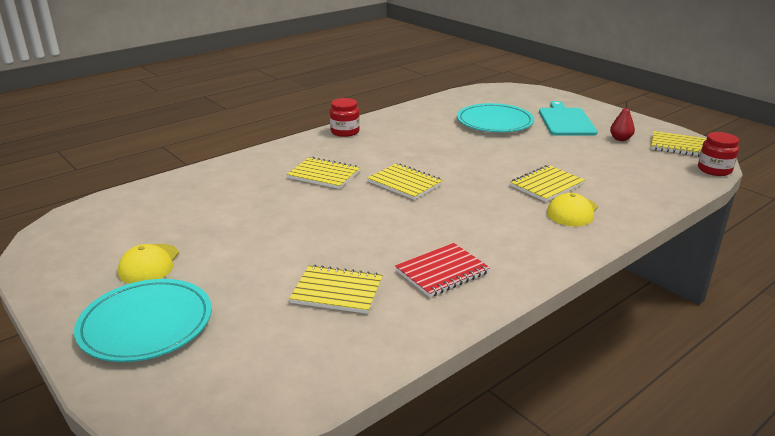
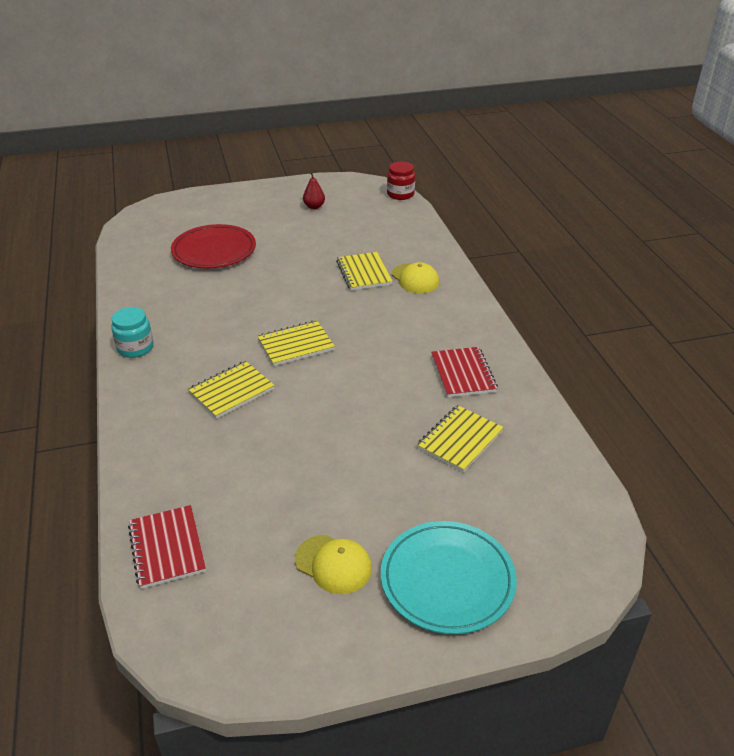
camera: 65 degrees left, 10 degrees up
(146, 198) = (167, 548): none -> red notebook
(345, 132) = (135, 348): red jar -> turquoise jar
(494, 122) = (214, 250): turquoise plate -> red plate
(566, 121) = (252, 215): turquoise cutting board -> none
(680, 146) = (351, 189): yellow notebook -> none

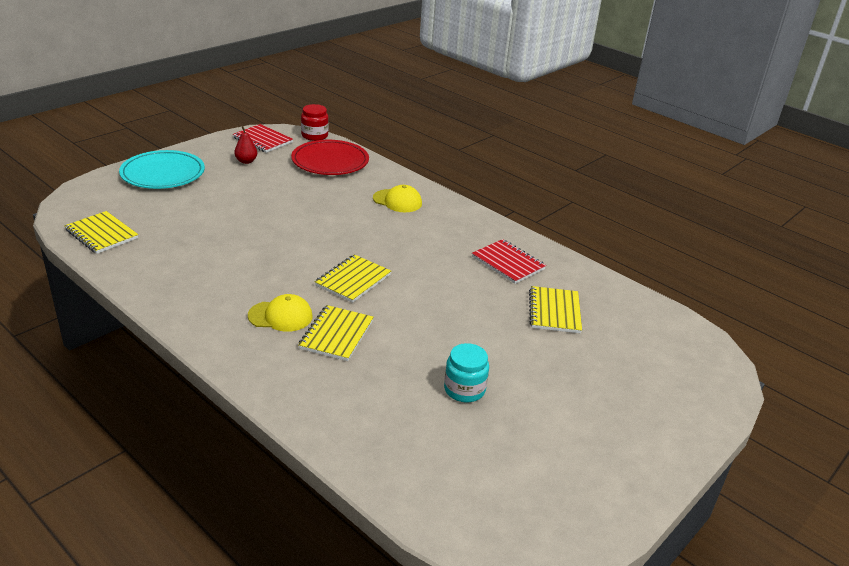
camera: 35 degrees left, 5 degrees down
(135, 348) = (201, 327): turquoise jar -> turquoise jar (464, 389)
(167, 548) = (417, 479): red notebook -> red notebook (263, 140)
(214, 250) = (187, 220): red plate -> red plate (330, 161)
(333, 564) = (559, 434): yellow cap -> yellow cap (280, 316)
(364, 273) = (350, 207): yellow notebook -> yellow notebook (102, 234)
(447, 580) = (644, 411): turquoise plate -> turquoise plate (163, 174)

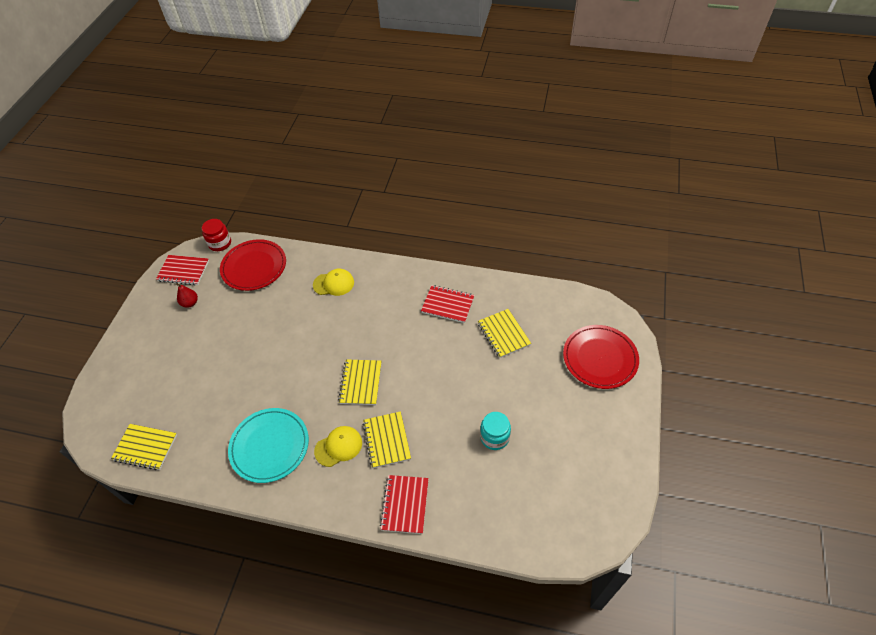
camera: 25 degrees left, 20 degrees up
(163, 174) = (136, 354): turquoise plate -> turquoise plate (270, 446)
(304, 395) = (405, 504): none -> red notebook
(665, 383) = (600, 358): none -> red plate

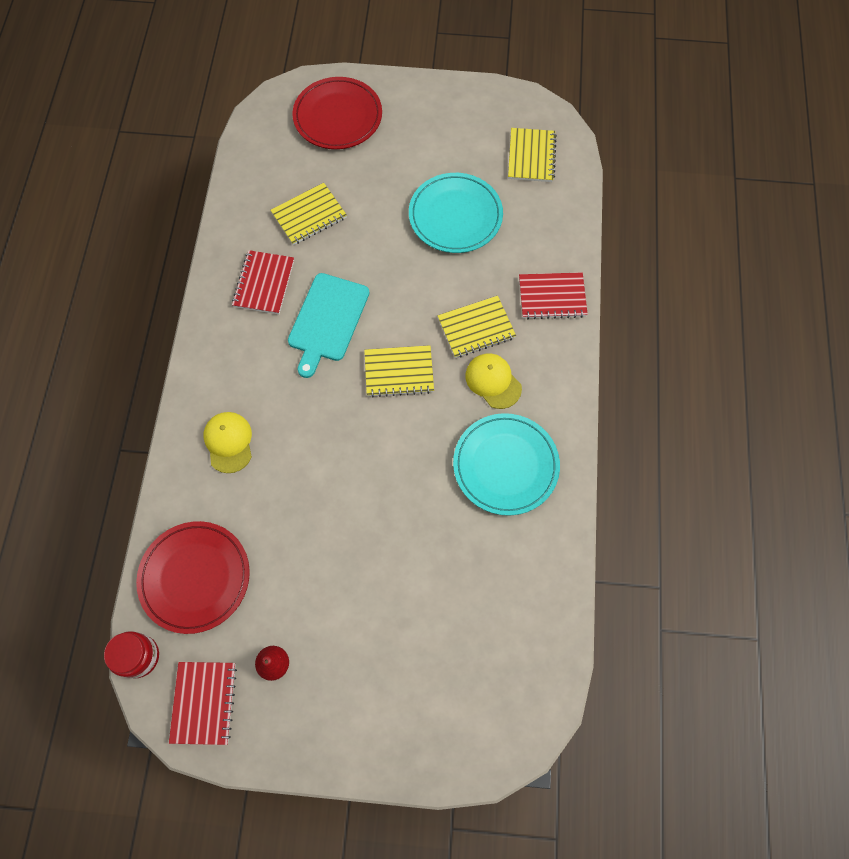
camera: 100 degrees left, 15 degrees up
(145, 447) = (534, 636): yellow notebook -> yellow notebook (531, 156)
(411, 341) = (327, 321): none -> turquoise cutting board
(494, 437) = (455, 216): turquoise jar -> turquoise plate

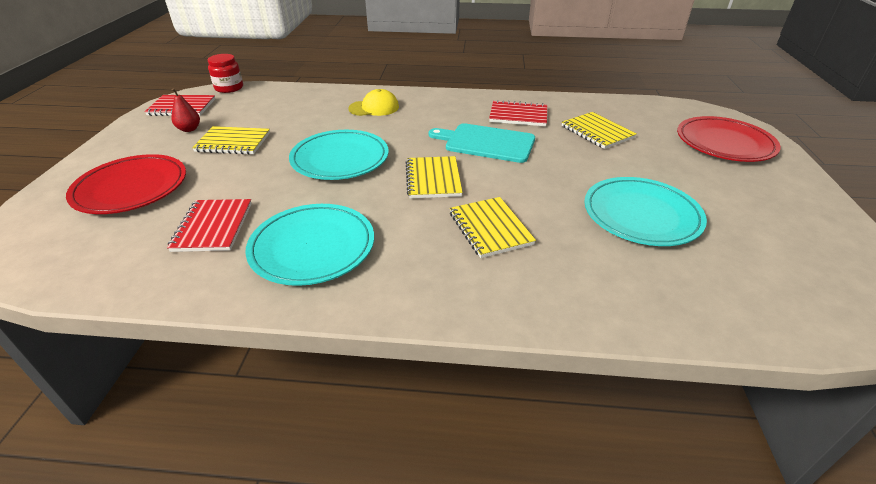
camera: 90 degrees right, 30 degrees down
(195, 577) = (273, 101): red plate -> red plate (131, 188)
(357, 465) = (340, 159): none -> turquoise plate
(493, 381) = (420, 240): yellow cap -> none
(531, 156) = (782, 283): yellow notebook -> yellow notebook (233, 142)
(552, 297) = (548, 295): red notebook -> red notebook (213, 227)

